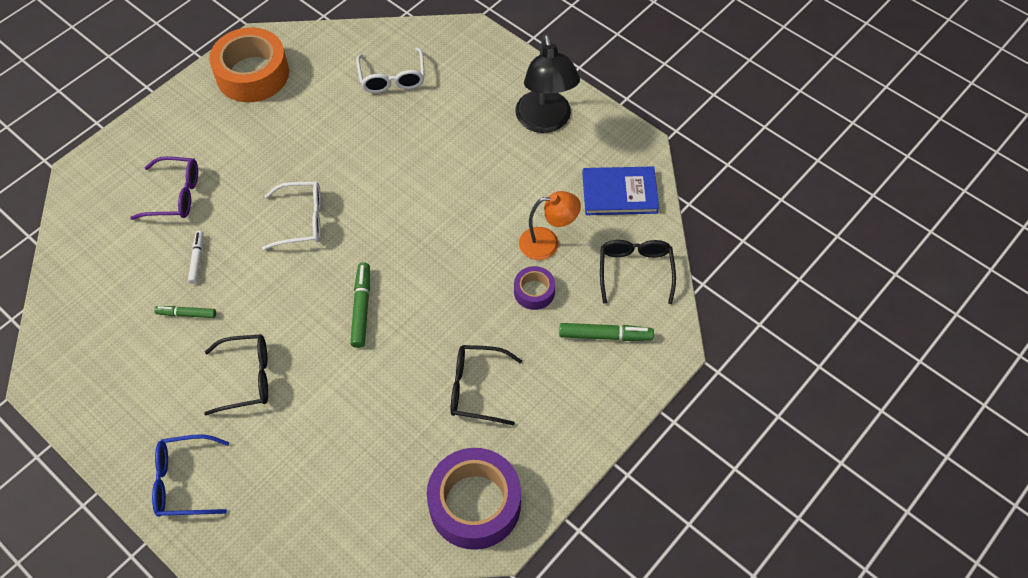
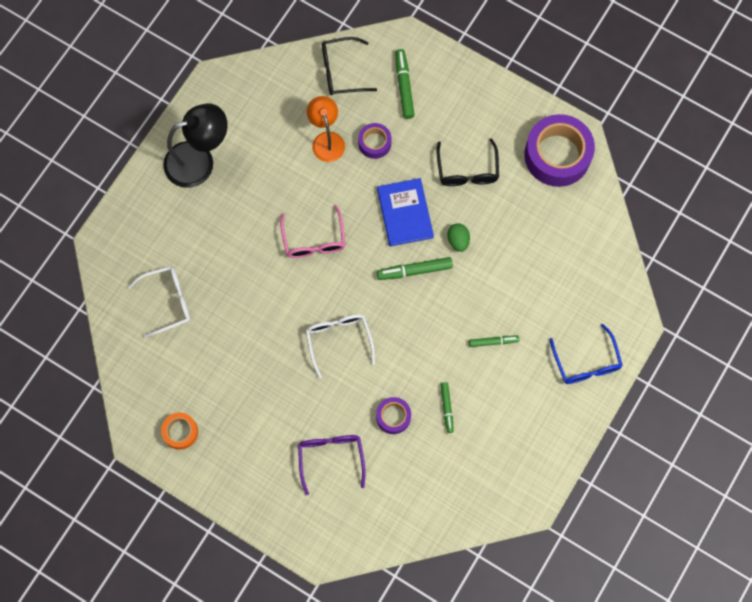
camera: 100 degrees left, 15 degrees up
(197, 259) = (393, 416): white marker -> purple tape
(247, 378) = (493, 342): black glasses -> green marker
(252, 74) = (180, 432): orange tape -> orange tape, size x0.50
(386, 361) = (458, 240): none -> green egg
(426, 213) = (314, 240): none -> pink glasses
(619, 193) = (267, 91): blue book -> blue book (405, 213)

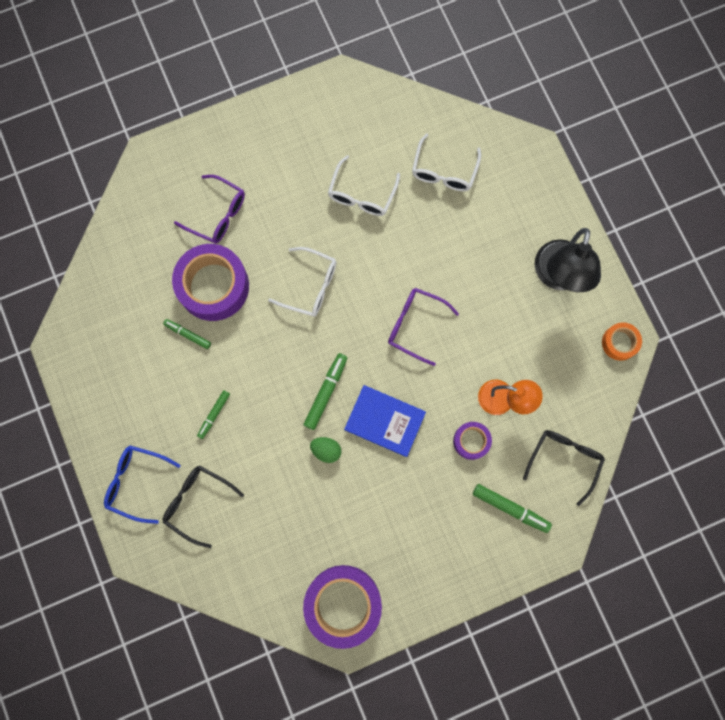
camera: 125 degrees right, 5 degrees up
(180, 432) = (325, 114): orange tape -> orange tape (619, 343)
(233, 353) = (361, 195): none -> white glasses
(314, 240) = (415, 325): pink glasses -> purple glasses
(393, 416) = (213, 286): purple tape -> purple tape, size x2.01
(467, 171) = (386, 507): black glasses -> black glasses (197, 502)

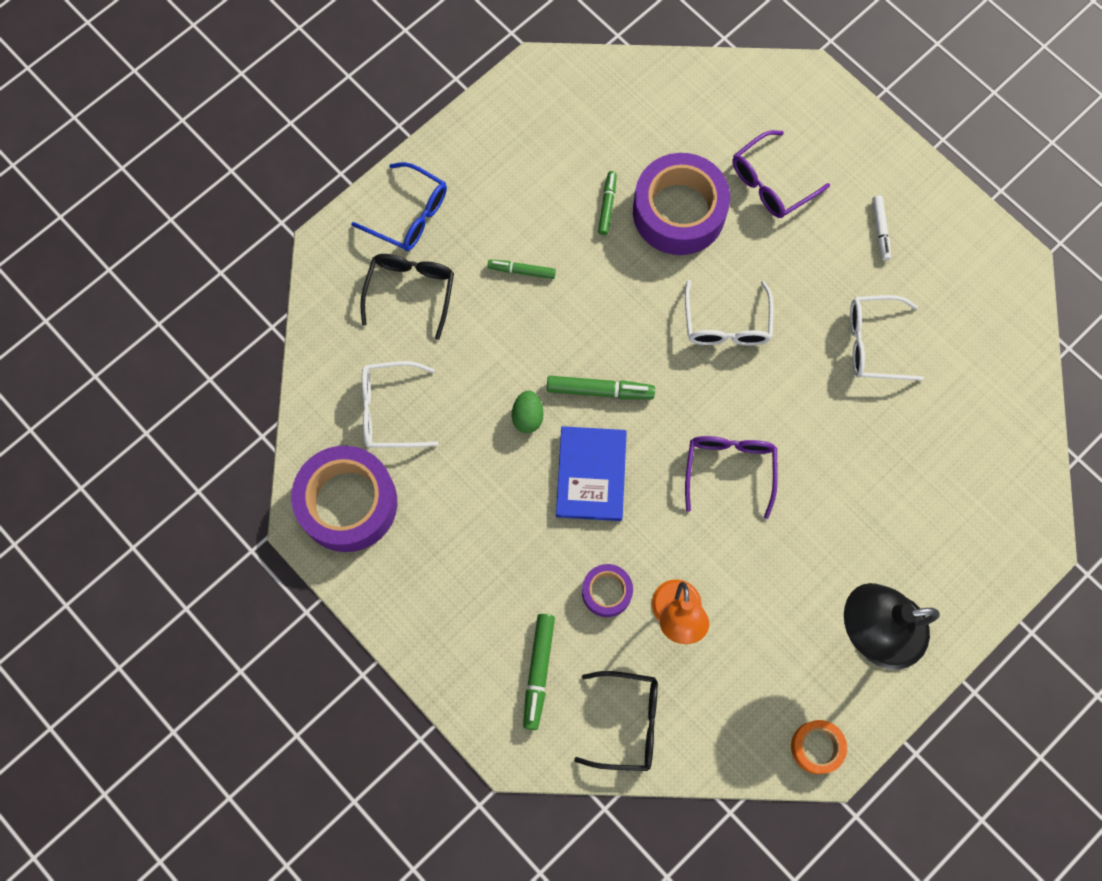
camera: 70 degrees right, 5 degrees down
(136, 482) = (410, 215): blue glasses -> blue glasses turned 120 degrees clockwise
(218, 214) = (771, 183): purple glasses -> purple glasses turned 45 degrees clockwise
(282, 156) = (880, 230): none -> white marker
(444, 171) = (951, 435): white glasses -> white glasses (389, 410)

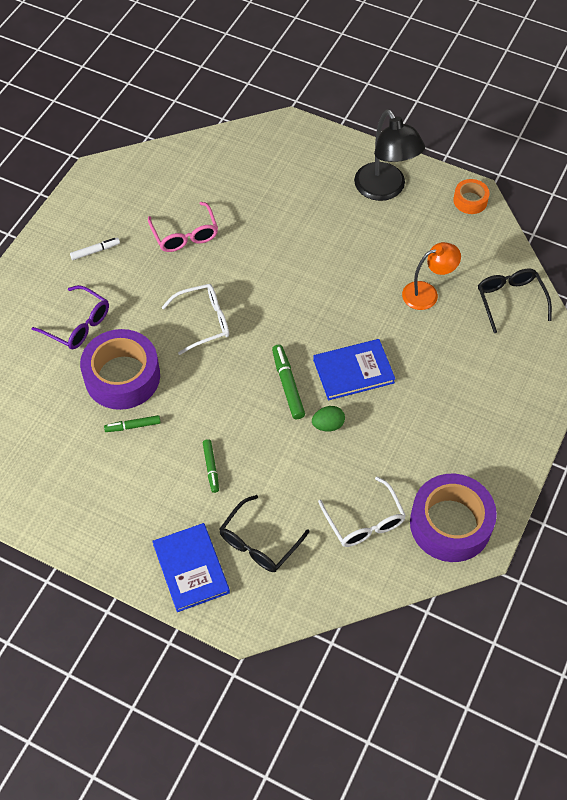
camera: 110 degrees left, 15 degrees down
(410, 215) = (191, 568): blue glasses -> blue book
(410, 291) = (259, 543): black glasses -> black glasses turned 45 degrees counterclockwise
(538, 672) = (505, 360): green marker -> none
(606, 592) = (431, 337): purple tape -> none
(729, 469) = (312, 291): purple glasses -> none
(873, 343) = (185, 235): white glasses -> pink glasses

